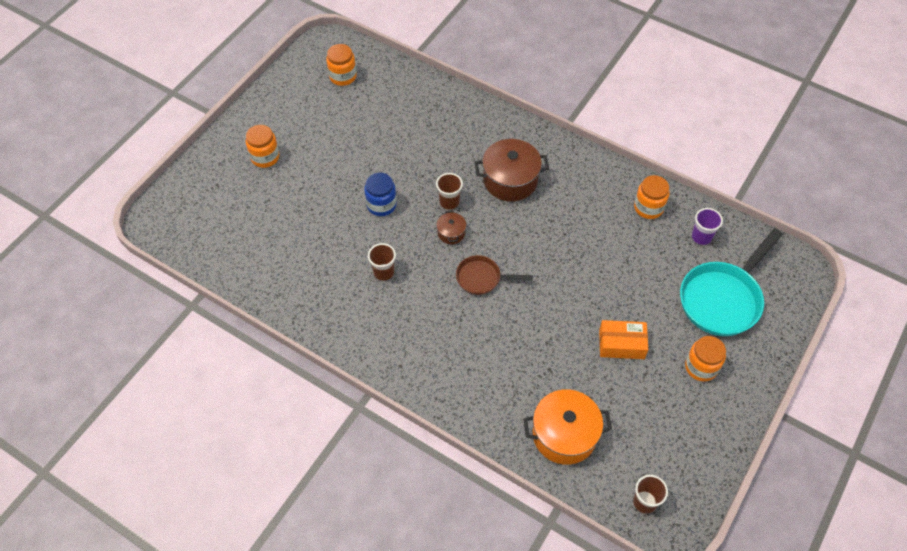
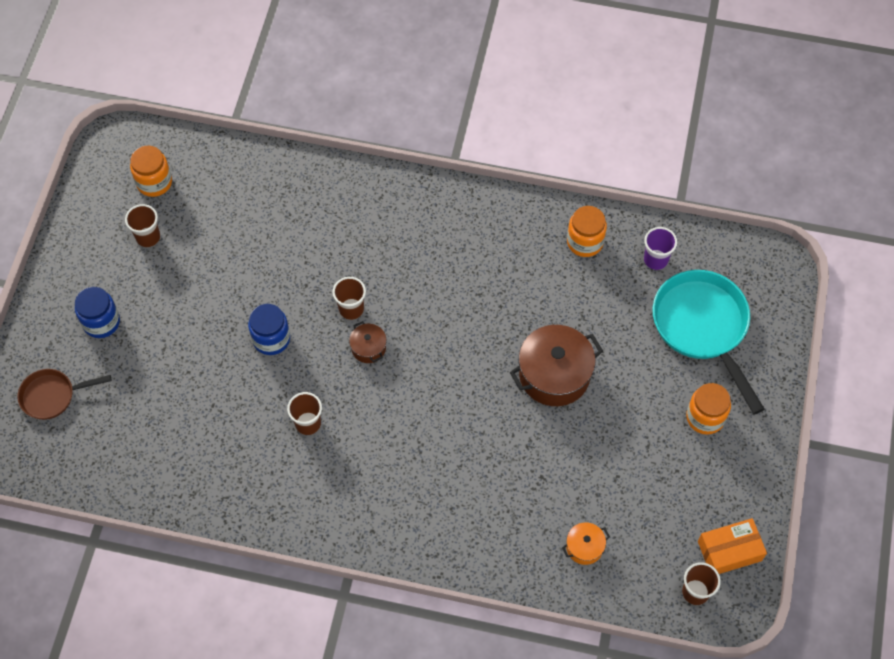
camera: 20 degrees left, 5 degrees up
(265, 157) = (101, 322): orange jar -> blue jar
(322, 111) = (148, 237): none -> brown cup
(482, 278) = (425, 393): brown pan -> brown pan (52, 396)
(510, 180) = (413, 258): brown pot -> brown pot (554, 375)
(564, 435) = (584, 547): orange pot -> orange pot, size x0.49
(621, 344) = (610, 420): orange box -> orange box (729, 551)
(723, 298) = (703, 328): turquoise pan -> turquoise pan turned 135 degrees clockwise

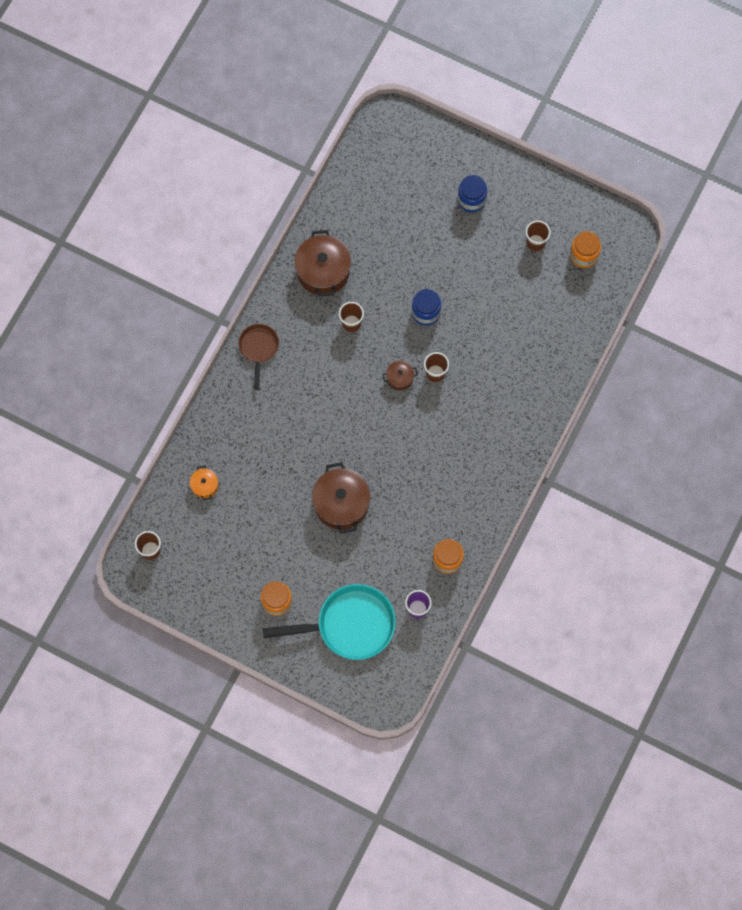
camera: 105 degrees right, 10 degrees up
(52, 396) = (421, 159): brown pan -> brown pan (258, 349)
(241, 477) = (323, 271): none -> brown pot
(729, 551) = (172, 584): orange box -> none

